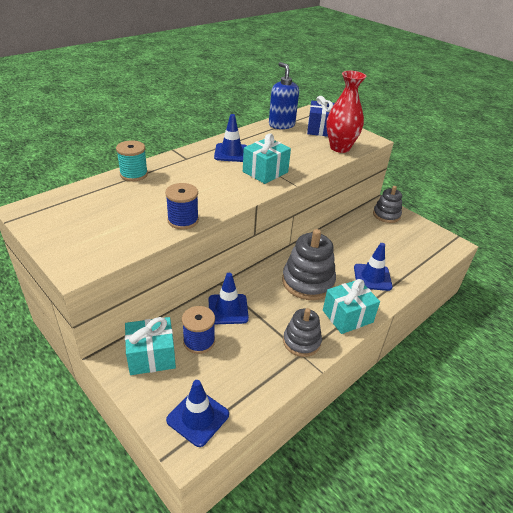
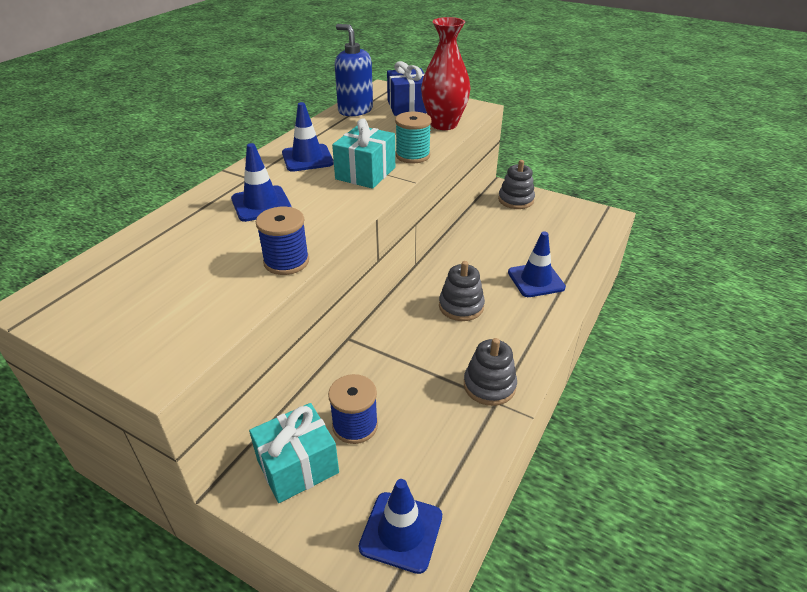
camera: 15 degrees left, 0 degrees up
(134, 174) = (183, 215): turquoise spool -> turquoise spool (412, 155)
(228, 309) = (374, 370): blue traffic cone -> blue traffic cone (261, 204)
(308, 282) = (461, 306): grey stacking toy -> grey stacking toy, size x0.63
(347, 316) = (530, 337): turquoise gift -> none

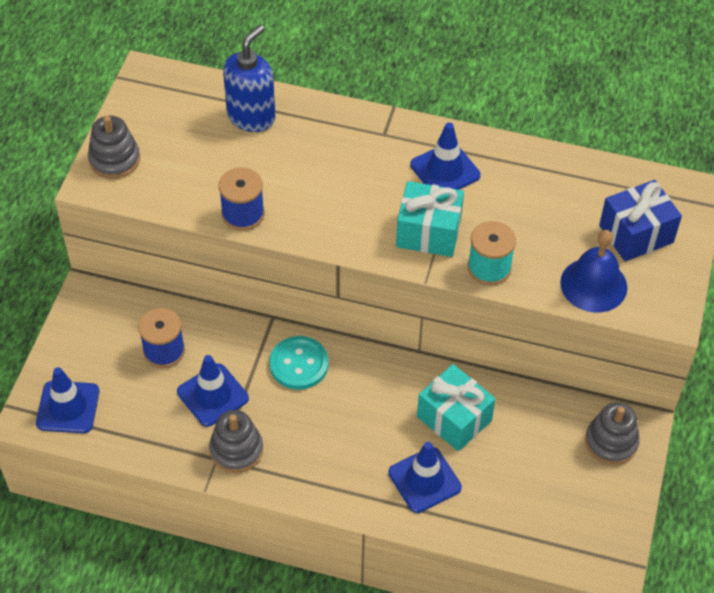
camera: 75 degrees right, 15 degrees up
(261, 204) = (334, 163): blue traffic cone -> blue traffic cone (212, 395)
(298, 466) = (114, 322): turquoise gift -> turquoise gift (454, 418)
(355, 110) = (598, 180): blue soap dispenser -> blue soap dispenser (251, 116)
(406, 329) = (299, 364): none -> turquoise button
(444, 124) = (593, 285): red vase -> blue bell
(461, 306) = (351, 408): grey stacking toy -> grey stacking toy (114, 160)

